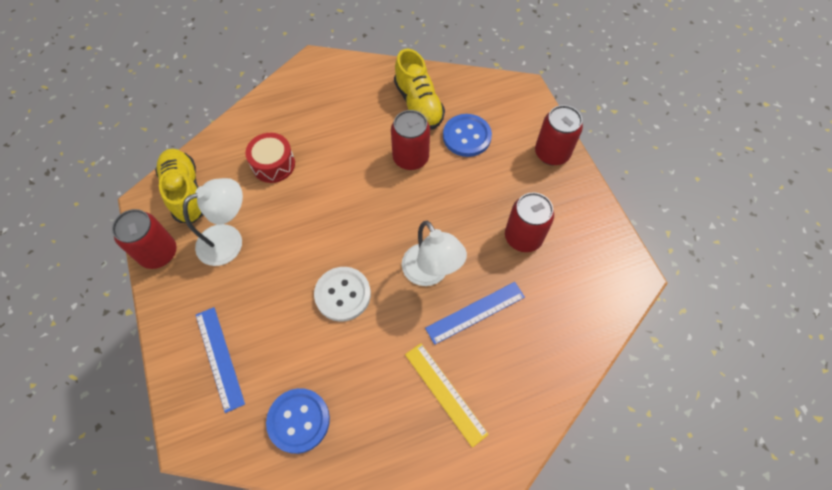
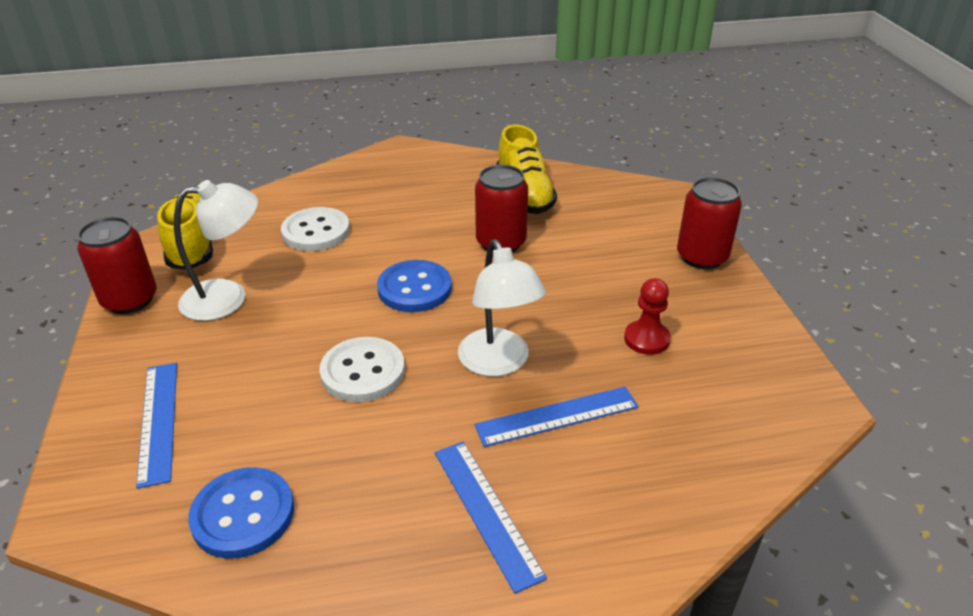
camera: 10 degrees right, 25 degrees down
(273, 164) = (316, 231): red drum -> white button
(445, 393) = (487, 511): yellow ruler -> blue ruler
(466, 136) = (583, 230): blue button -> blue button (414, 288)
(523, 237) = (646, 339): red can -> red pawn

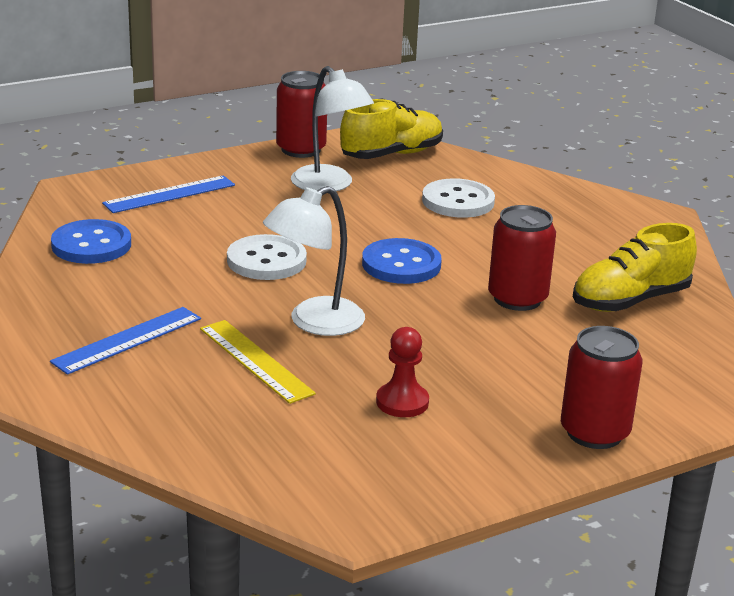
camera: 70 degrees right, 10 degrees down
(557, 416) = (255, 361): blue ruler -> yellow ruler

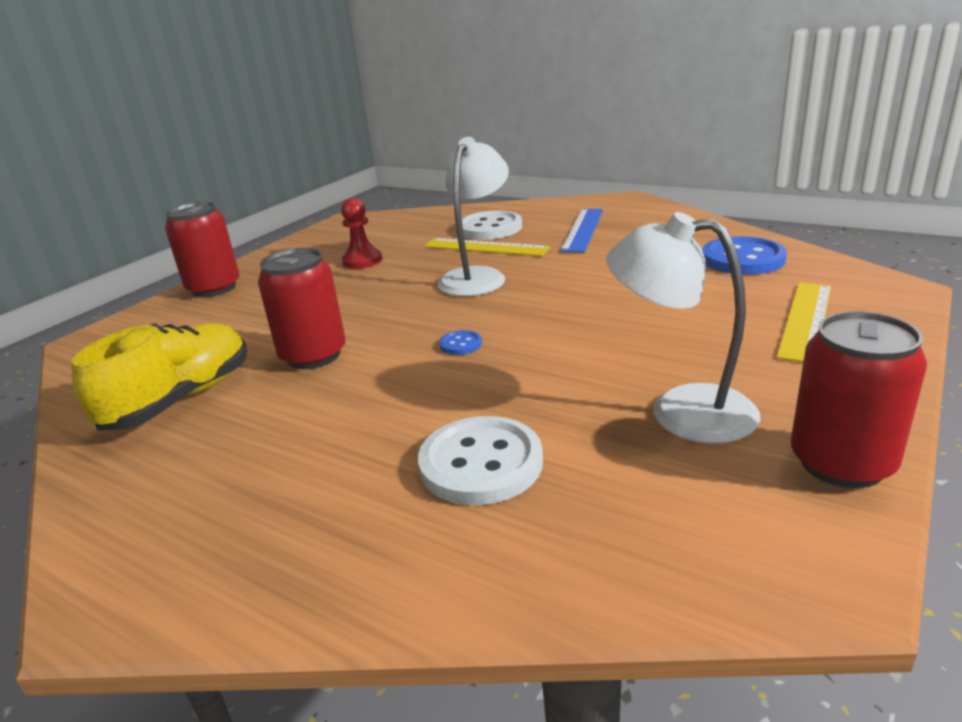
camera: 155 degrees right, 0 degrees up
(169, 194) = (806, 320): blue ruler -> yellow ruler
(266, 261) = (587, 300): white button -> white button (489, 228)
(392, 154) = (702, 529): yellow shoe -> none
(401, 264) = (460, 344): blue button -> blue button, size x0.45

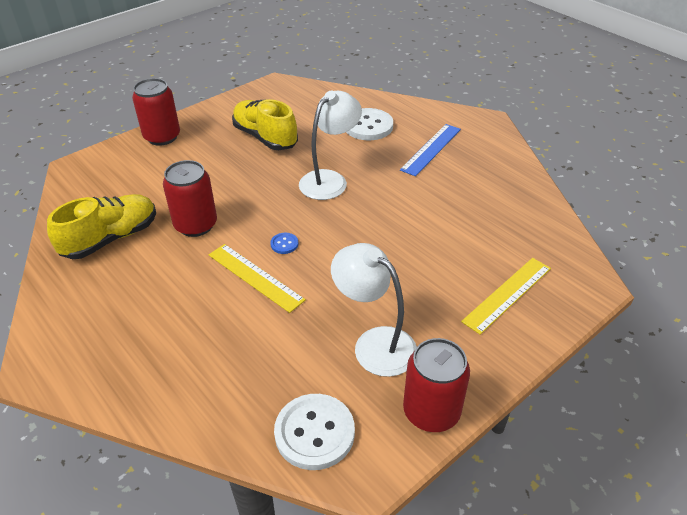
camera: 15 degrees right, 15 degrees up
(362, 261) = (265, 137): red pawn -> yellow shoe
(481, 463) = (245, 344): white button -> white button (314, 433)
(485, 247) = (353, 148): yellow ruler -> yellow ruler (255, 277)
(742, 259) = (516, 220): blue button -> none

